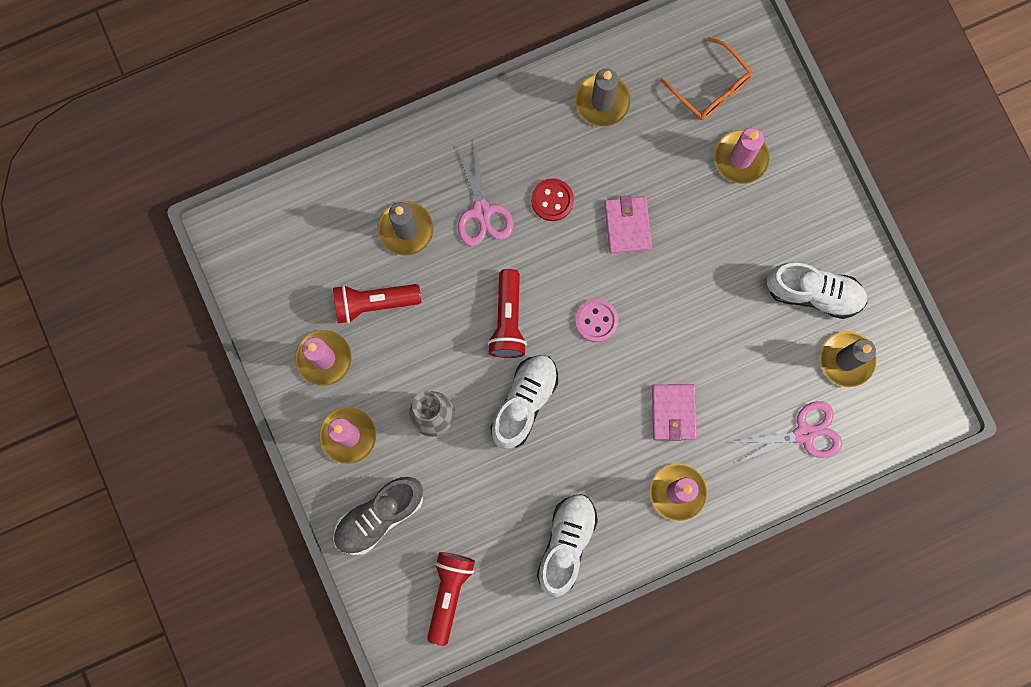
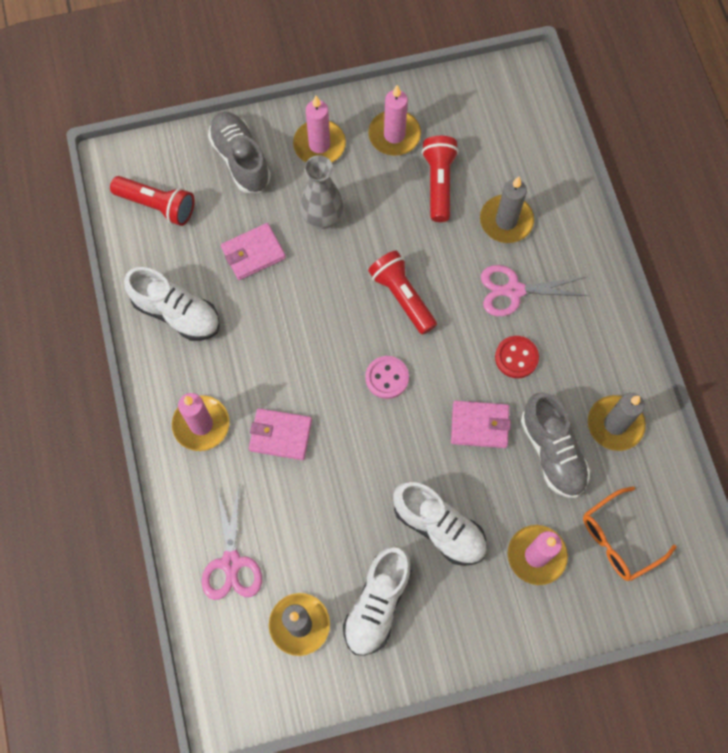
camera: 100 degrees right, 10 degrees down
(486, 479) = (253, 253): none -> pink wallet
(508, 320) = (402, 297): red flashlight -> red flashlight turned 45 degrees clockwise
(524, 402) = (319, 298): white shoe -> white shoe (439, 527)
(640, 155) = (552, 452): none -> grey shoe

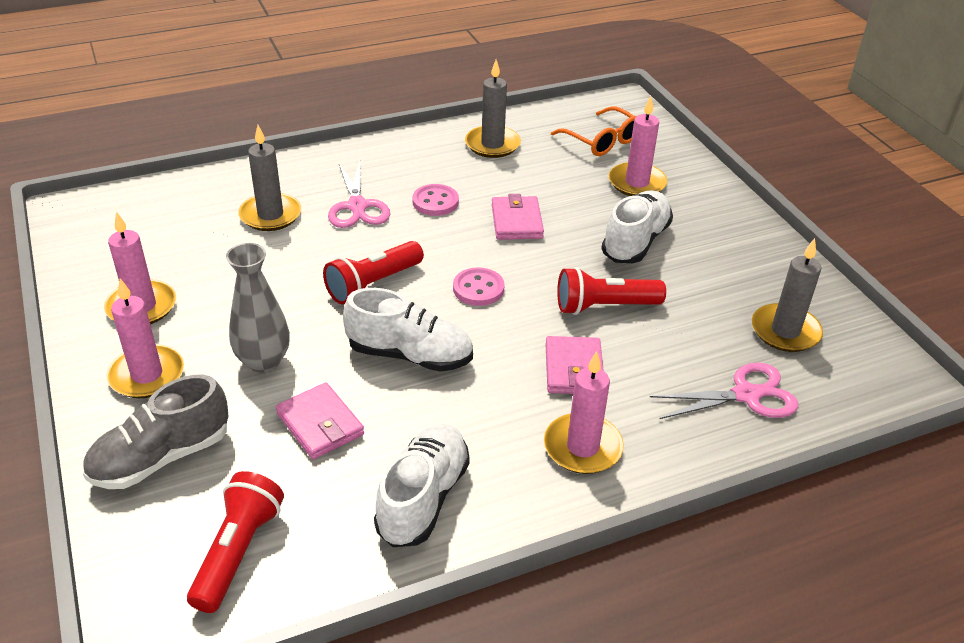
camera: 100 degrees left, 30 degrees down
(377, 604) = (733, 277): white shoe -> white shoe (410, 355)
(438, 183) = (217, 266): red flashlight -> red flashlight (604, 306)
(516, 357) = (435, 202): red button -> pink button
(552, 452) = (531, 177): grey shoe -> none

